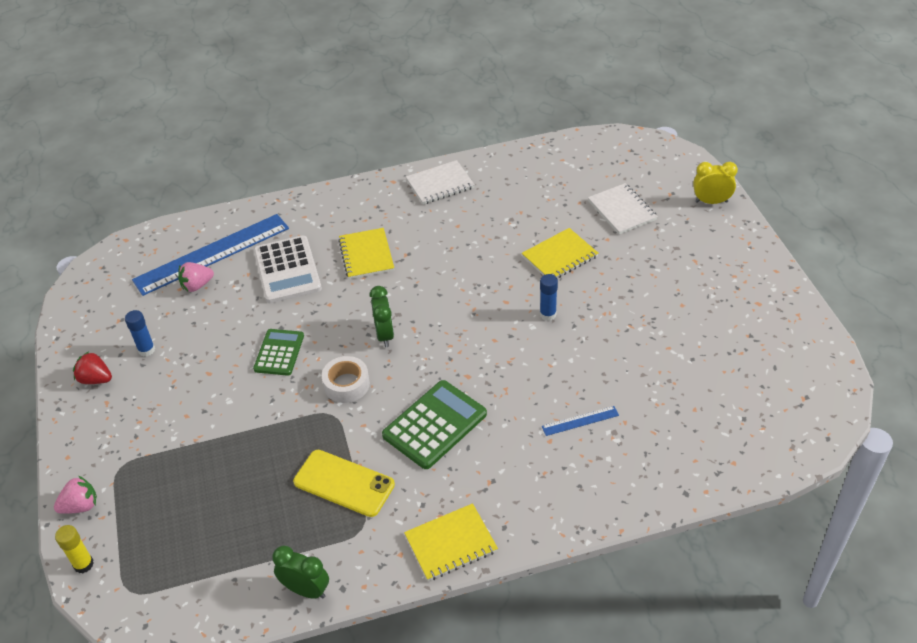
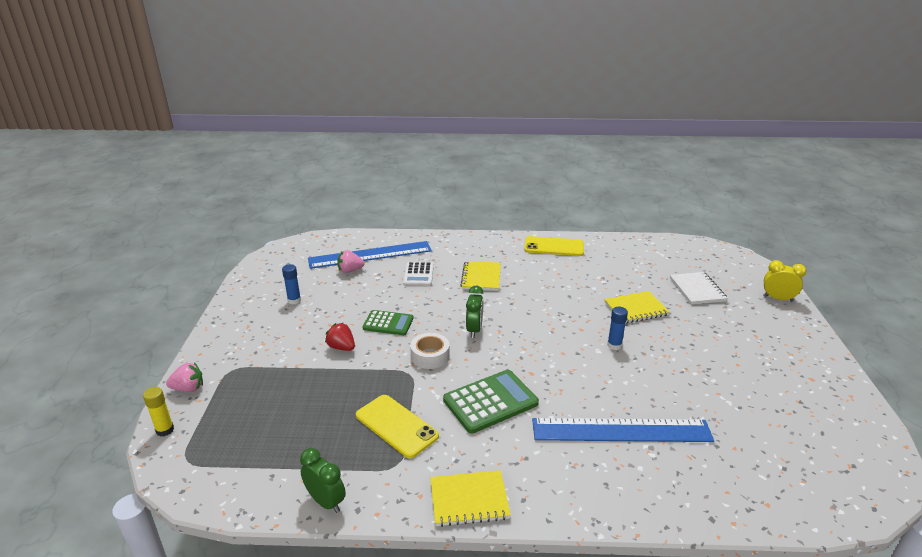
camera: 15 degrees right, 15 degrees down
(96, 379) = (249, 310): red strawberry -> red strawberry (341, 347)
(279, 352) = (388, 323): green calculator -> green calculator turned 75 degrees clockwise
(287, 270) = (418, 274): white calculator -> white calculator, size x0.64
(440, 184) = (554, 247): white notebook -> yellow phone
(580, 421) = (621, 430): blue ruler -> blue ruler, size x2.42

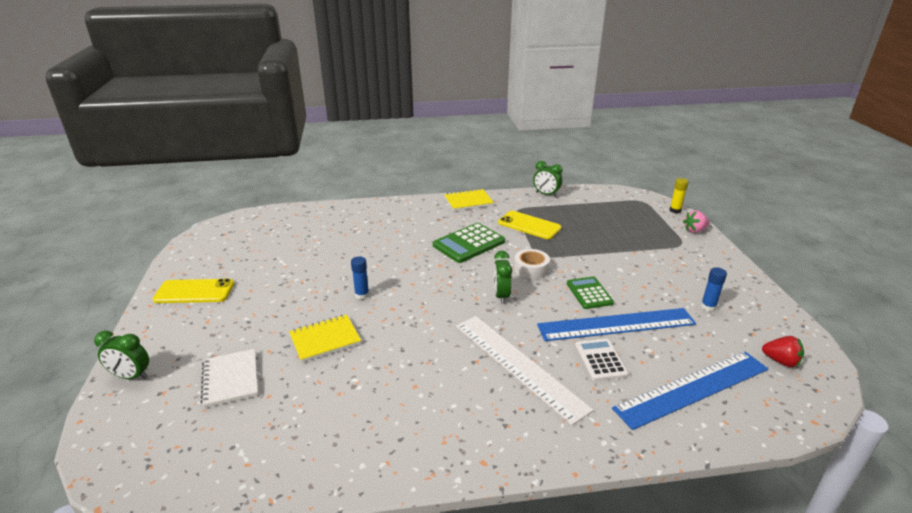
camera: 170 degrees right, 0 degrees up
(341, 347) = (612, 268): red strawberry -> red strawberry (781, 361)
(350, 270) = (691, 356): pink strawberry -> none
(388, 323) = (589, 293): green calculator -> green calculator turned 75 degrees clockwise
(481, 277) = (518, 365): yellow notebook -> white ruler
(554, 247) = (421, 446): yellow phone -> yellow phone (194, 292)
(621, 430) = (373, 237): blue ruler -> blue ruler (616, 325)
(777, 298) = (131, 376): yellow clock -> green clock

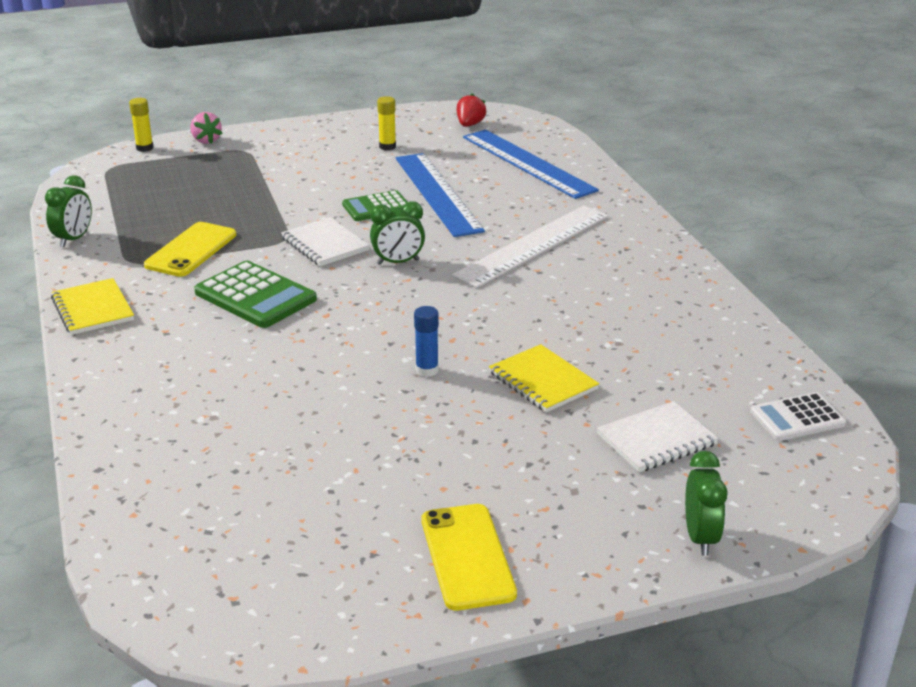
camera: 100 degrees left, 0 degrees up
(531, 269) = (325, 244): white tape -> white notebook
(600, 360) = (504, 203): white calculator -> white calculator (797, 418)
(708, 307) = (387, 147): blue glue stick -> yellow glue stick

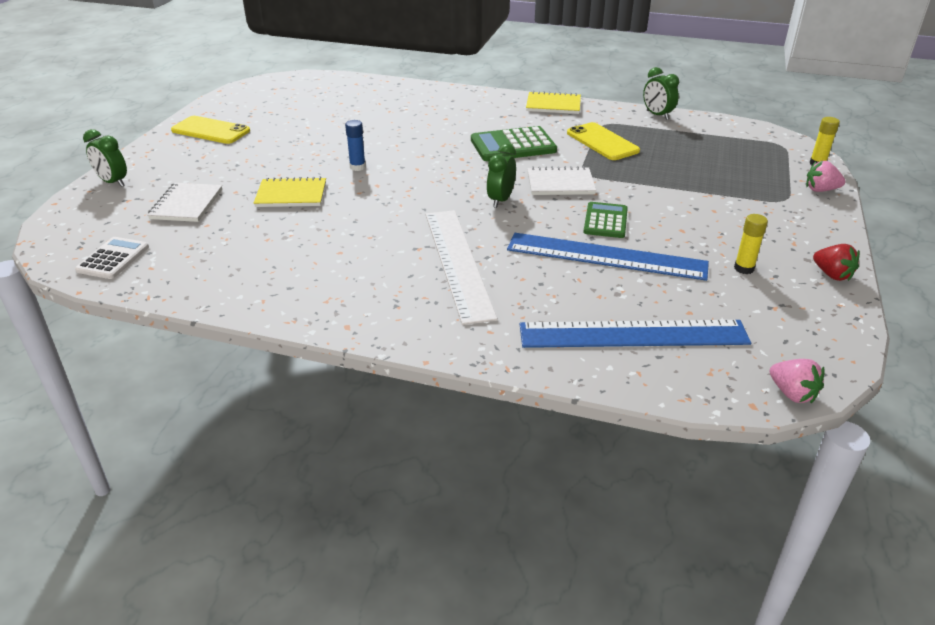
camera: 125 degrees right, 5 degrees up
(470, 125) = (779, 342): red strawberry -> red strawberry (832, 275)
(519, 115) = (792, 393): none -> pink strawberry

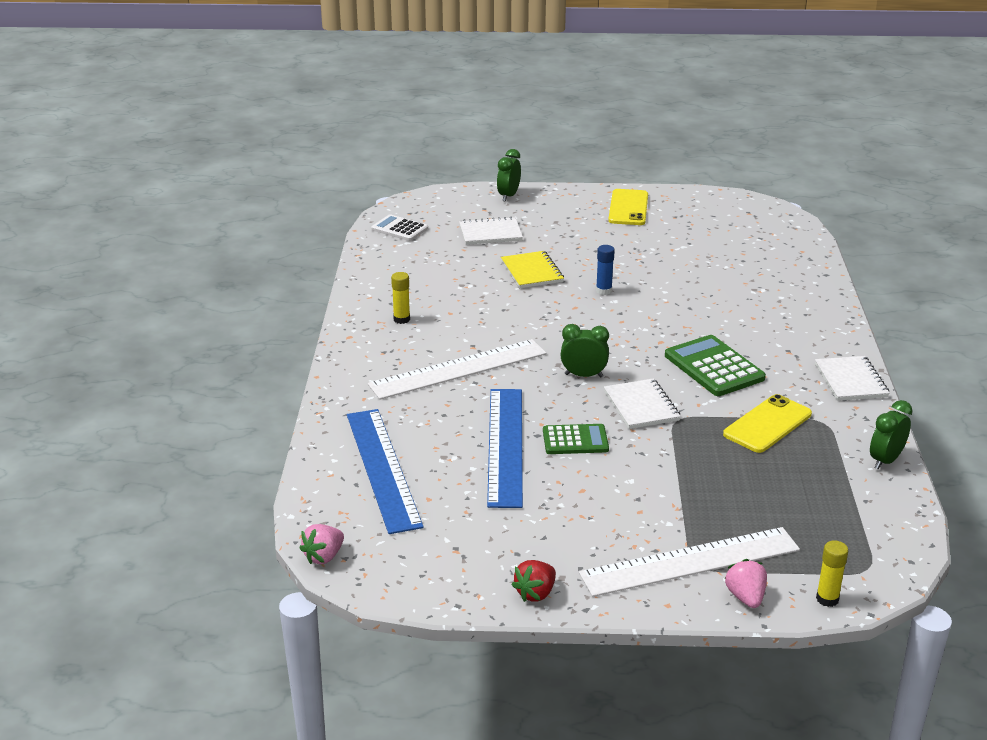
camera: 75 degrees right, 5 degrees down
(113, 259) = (399, 229): white calculator -> white calculator turned 150 degrees counterclockwise
(553, 105) = (851, 380): yellow notebook -> white notebook
(744, 268) = (521, 531): yellow glue stick -> yellow glue stick (401, 319)
(780, 202) = (690, 561): none -> white ruler

